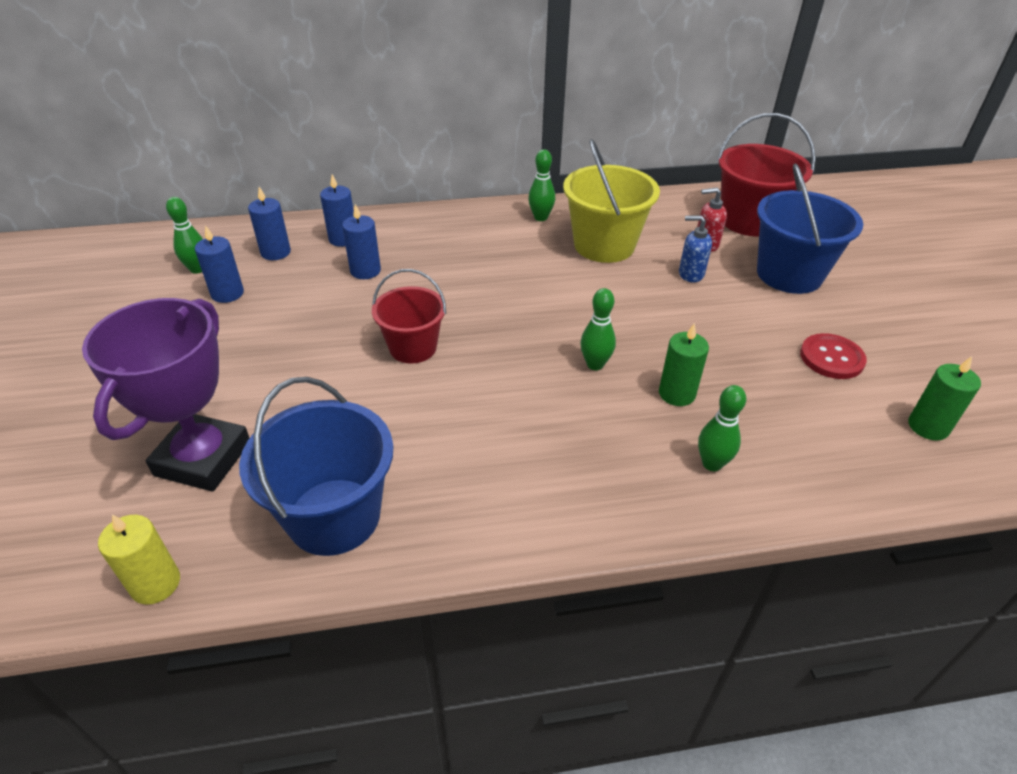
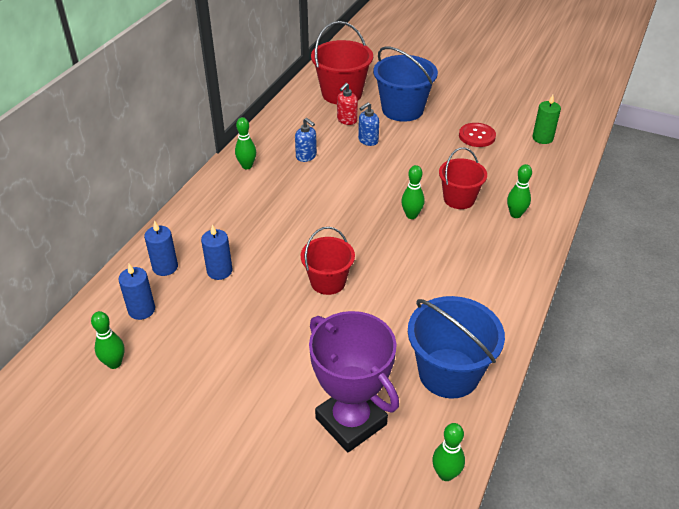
camera: 55 degrees left, 0 degrees up
(155, 583) = (446, 474): yellow candle -> green bowling pin
(227, 293) = (169, 355): blue candle -> none
(604, 245) = (306, 156): yellow bucket -> blue soap dispenser
(677, 393) = (459, 199): green candle -> red bucket

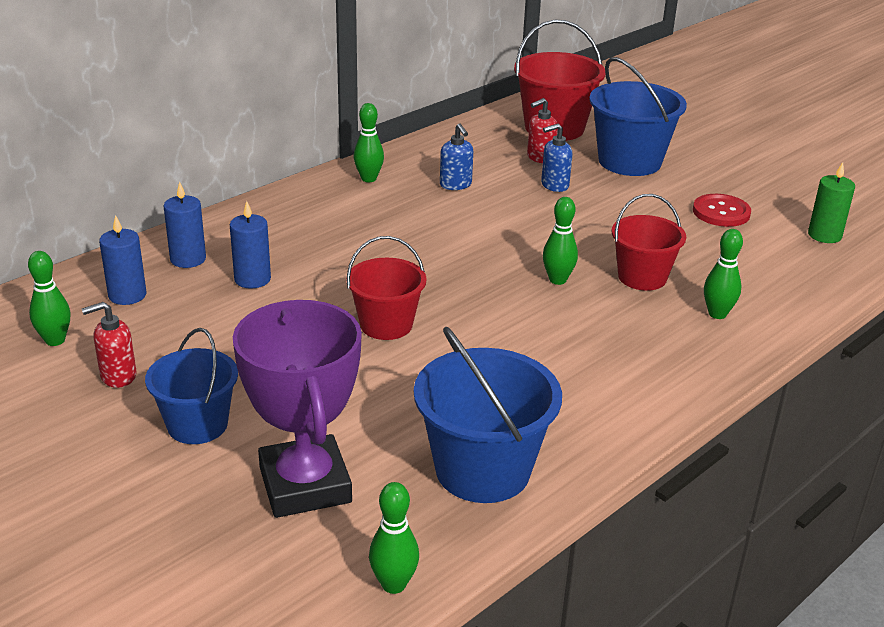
camera: 20 degrees right, 10 degrees down
(177, 378) = (118, 376): none -> red soap dispenser
(255, 399) = (197, 425): none -> blue bucket

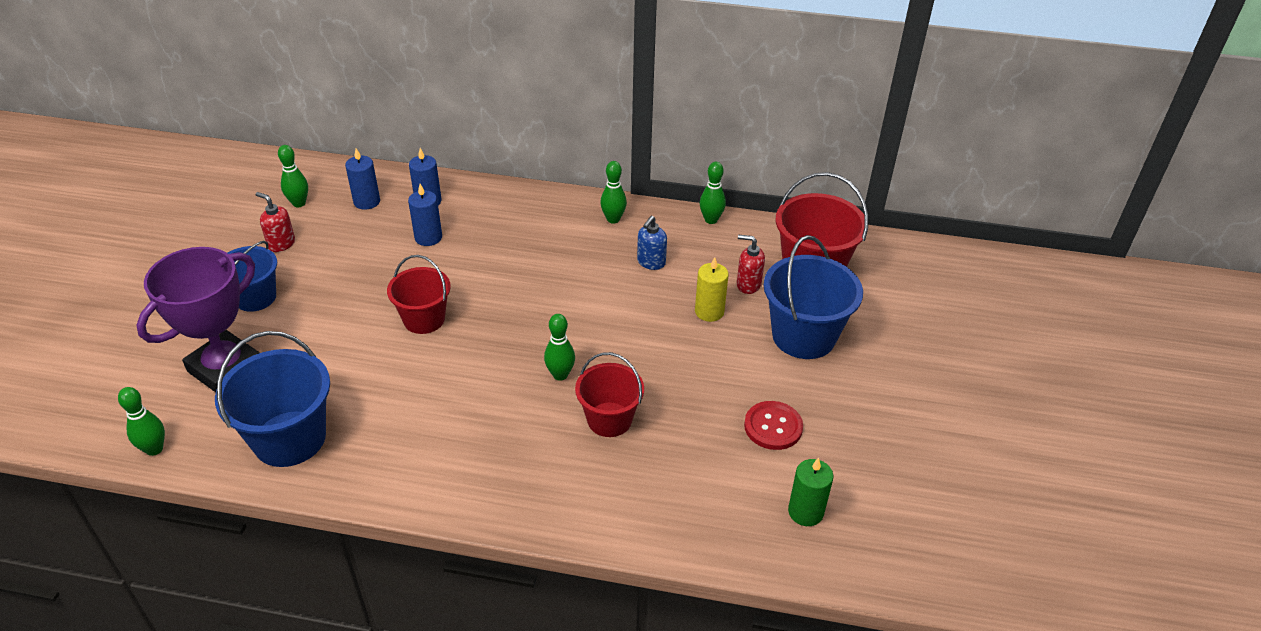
camera: 55 degrees right, 10 degrees up
(554, 185) = (709, 312): blue soap dispenser -> yellow candle
(717, 314) = (592, 485): green bowling pin -> green bowling pin (711, 220)

